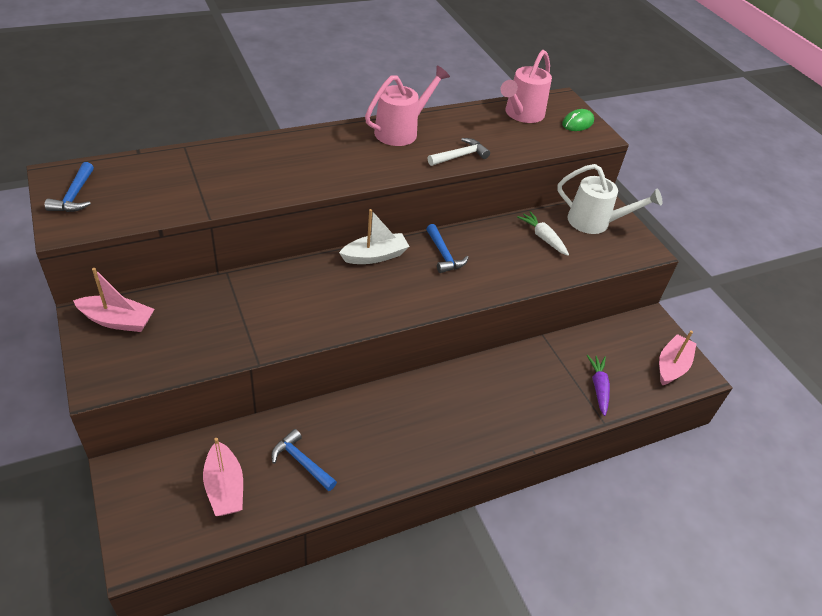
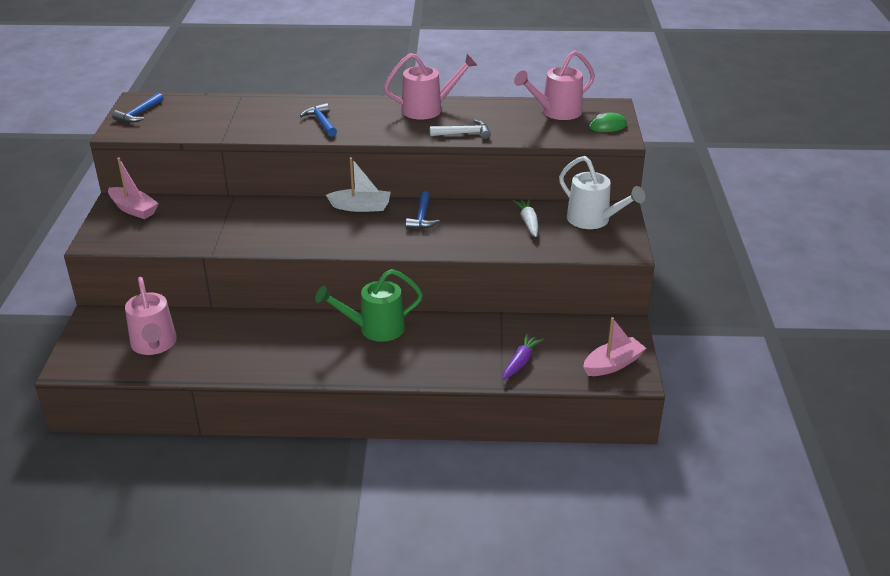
camera: 30 degrees right, 10 degrees down
(224, 487) = (154, 345): pink boat -> pink watering can
(301, 462) = (221, 345): blue hammer -> blue hammer (321, 122)
(443, 389) = (374, 329): none -> green watering can

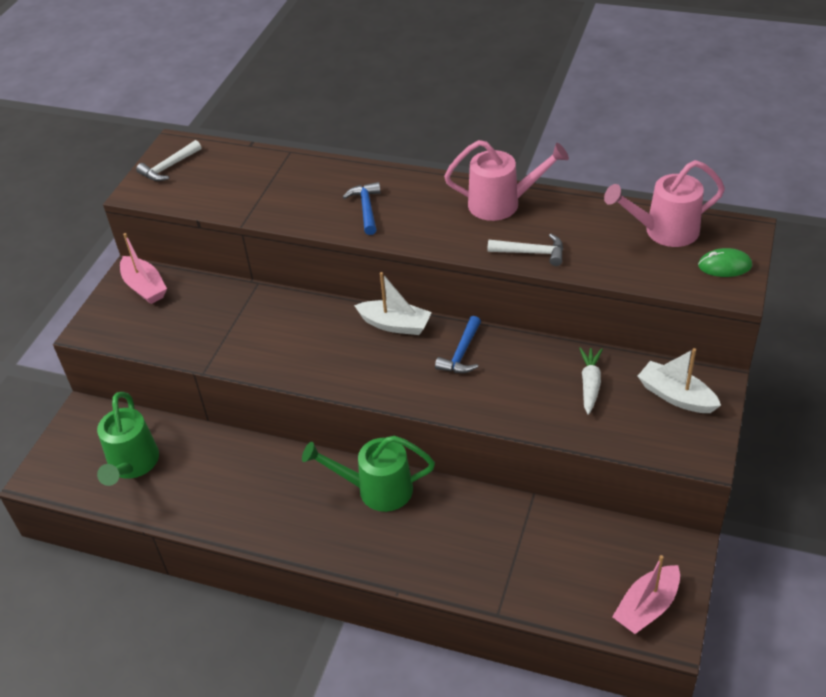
camera: 20 degrees right, 10 degrees up
(139, 114) = (169, 167): blue hammer -> white hammer
(154, 345) = (132, 465): pink watering can -> green watering can
(520, 361) = (532, 577): purple carrot -> none
(593, 220) = (676, 396): white watering can -> white boat
(613, 364) = (646, 607): pink boat -> pink boat turned 150 degrees clockwise

